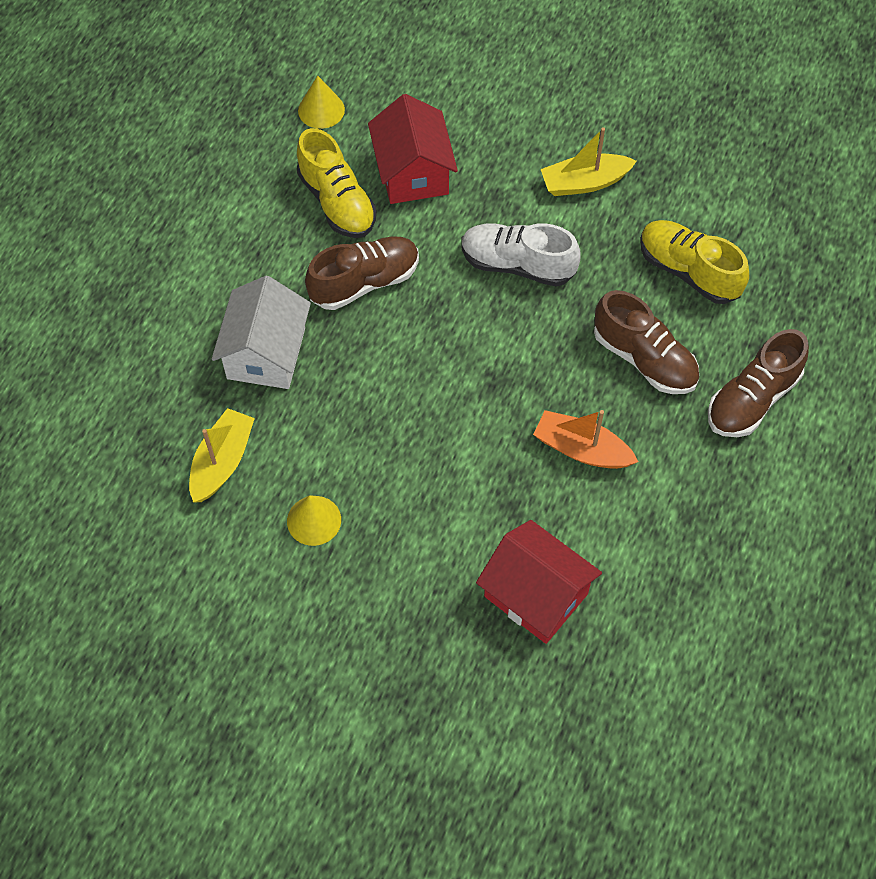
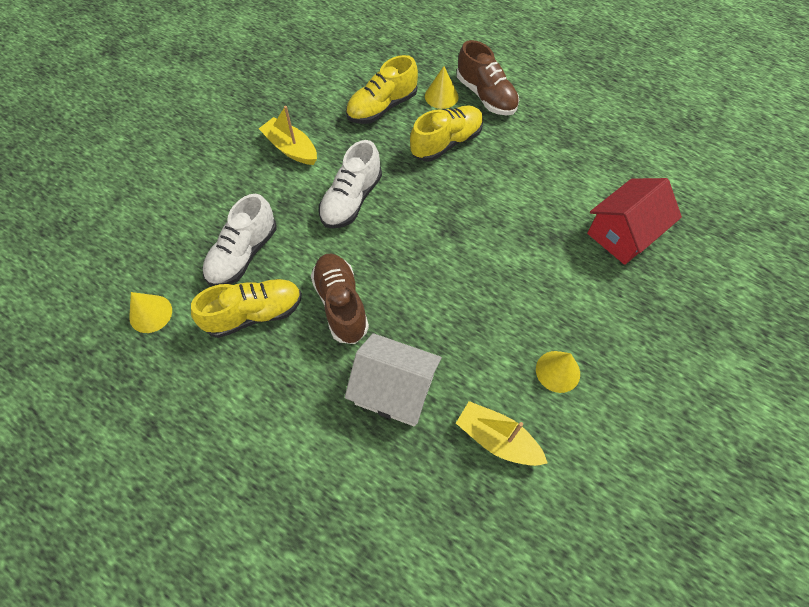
camera: 80 degrees left, 0 degrees up
(413, 172) = (243, 254): red house -> white shoe
(581, 449) = (512, 189): orange boat -> none
(584, 182) = (291, 148): yellow boat -> yellow boat turned 135 degrees clockwise
(644, 359) = (446, 143): brown shoe -> yellow shoe
(733, 341) = (441, 96): none -> yellow cone

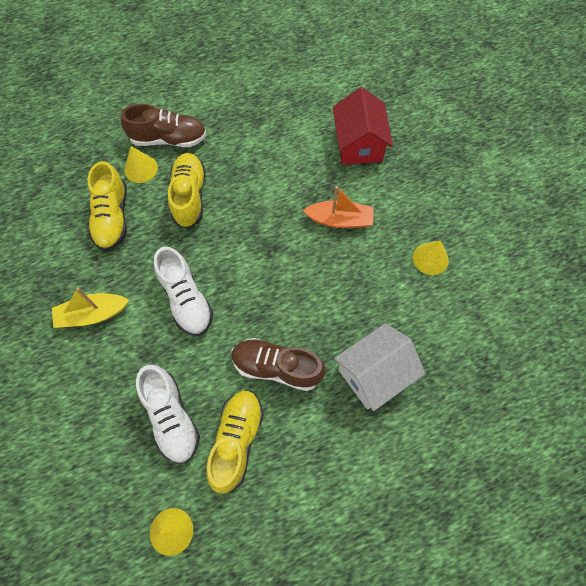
camera: 55 degrees left, 5 degrees up
(497, 439) = (453, 330): yellow boat -> none
(527, 267) = (340, 220): none -> orange boat

